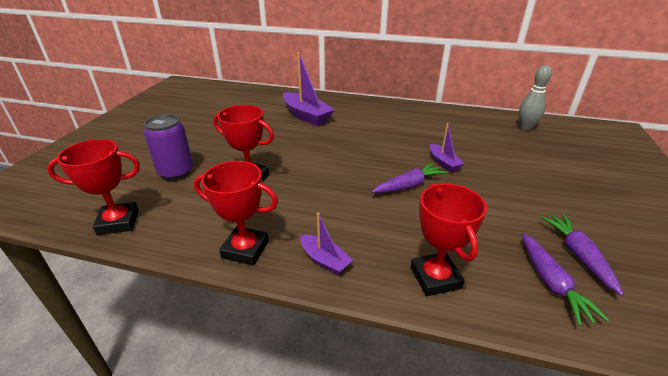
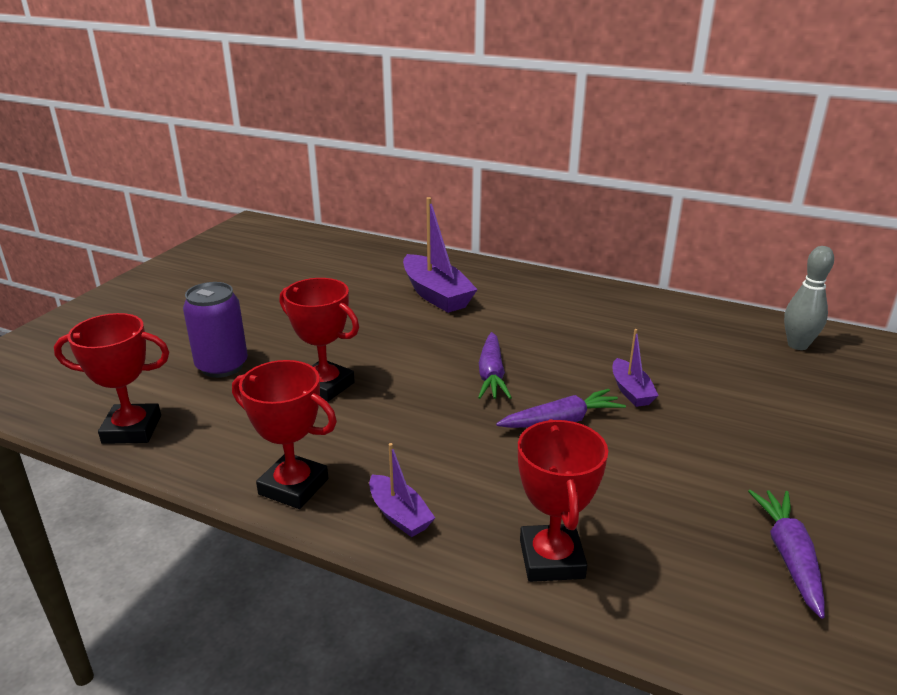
camera: 10 degrees right, 5 degrees down
(551, 283) = (726, 590): purple carrot -> purple carrot (491, 375)

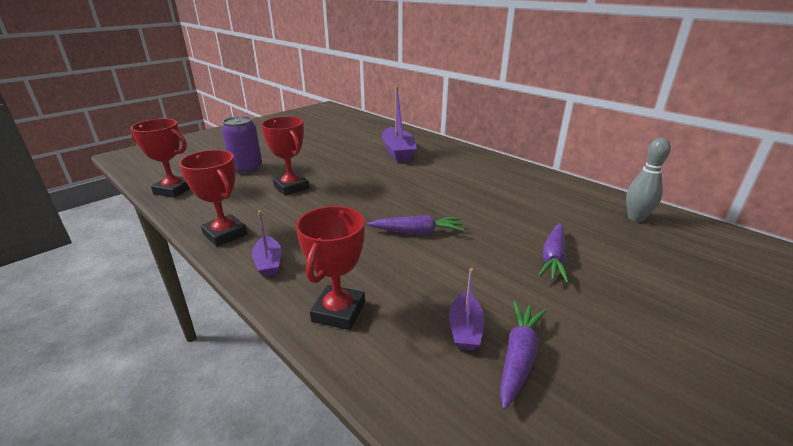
camera: 20 degrees right, 0 degrees up
(491, 375) = (394, 198): purple carrot -> purple carrot (553, 258)
(631, 391) = (481, 224): purple boat -> purple boat (465, 329)

